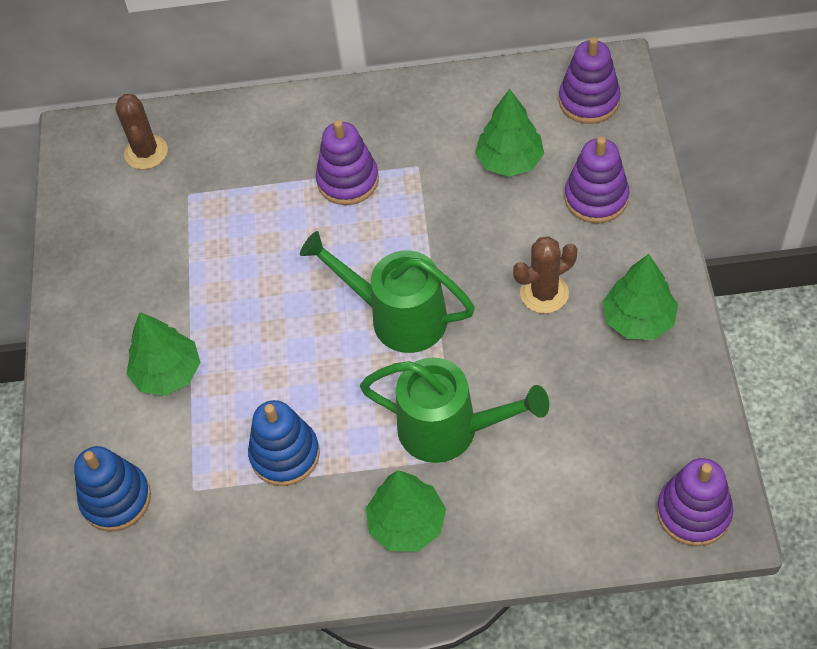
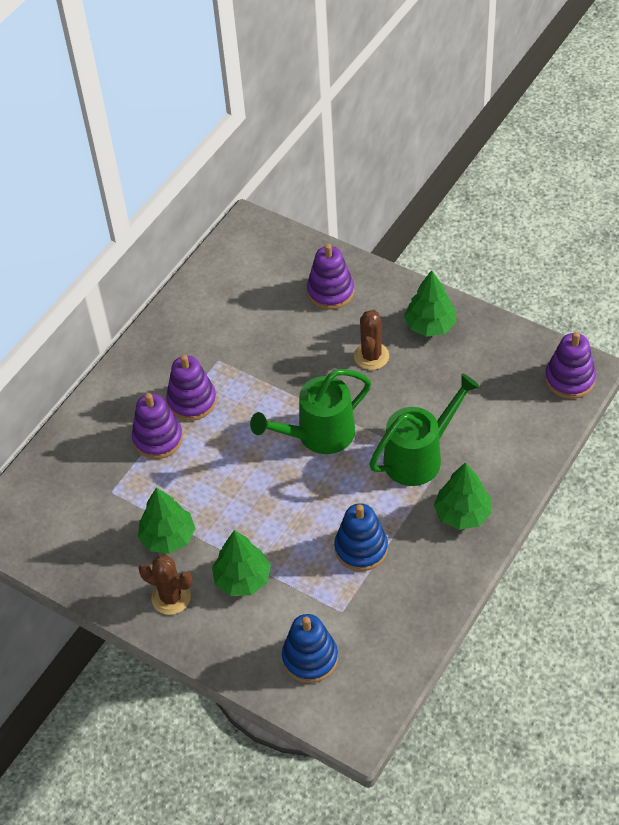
camera: 55 degrees left, 5 degrees down
(146, 152) = (50, 496): brown cactus -> brown cactus (171, 598)
(509, 161) = (262, 314): green tree -> green tree (168, 537)
(589, 101) = (258, 251): purple stacking toy -> purple stacking toy (158, 439)

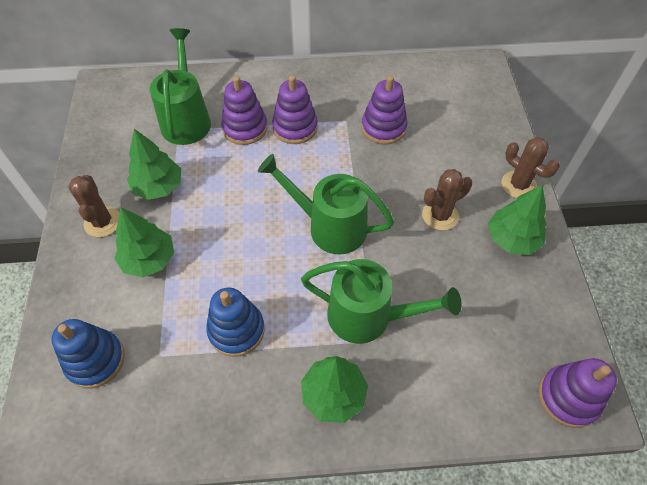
camera: 50 degrees right, 5 degrees up
(103, 478) = (186, 118): none -> green watering can
(330, 292) = (475, 150): purple stacking toy -> purple stacking toy (383, 127)
(388, 288) = (518, 185): none -> brown cactus

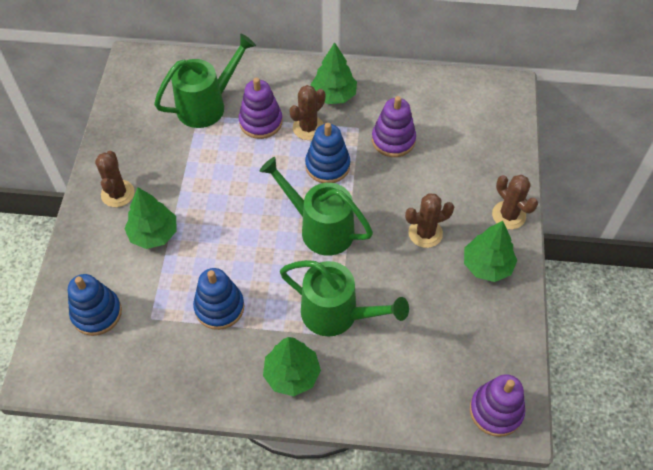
camera: 10 degrees right, 0 degrees up
(158, 187) = (172, 168): green tree -> green tree (334, 95)
(186, 118) = (207, 105): green watering can -> green watering can turned 45 degrees clockwise
(295, 127) = (308, 128): purple stacking toy -> brown cactus
(323, 162) = (327, 166): none -> blue stacking toy

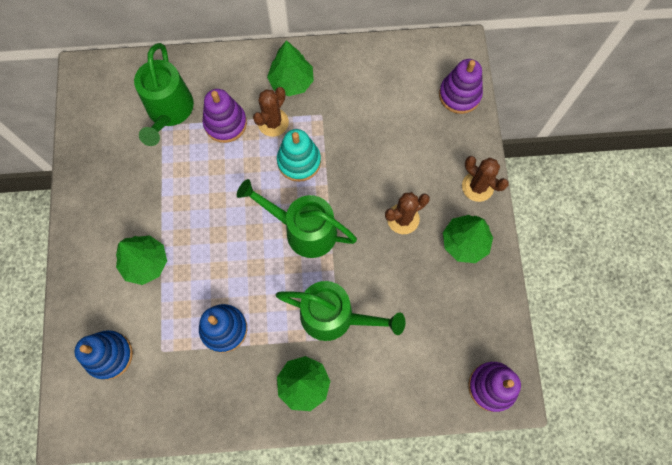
camera: 10 degrees left, 15 degrees up
(118, 193) = (101, 225): brown cactus -> none
(207, 105) = (169, 112): green watering can -> green watering can turned 135 degrees clockwise
(327, 166) = (299, 161): blue stacking toy -> turquoise stacking toy
(393, 140) = (357, 123): purple stacking toy -> purple stacking toy (459, 95)

